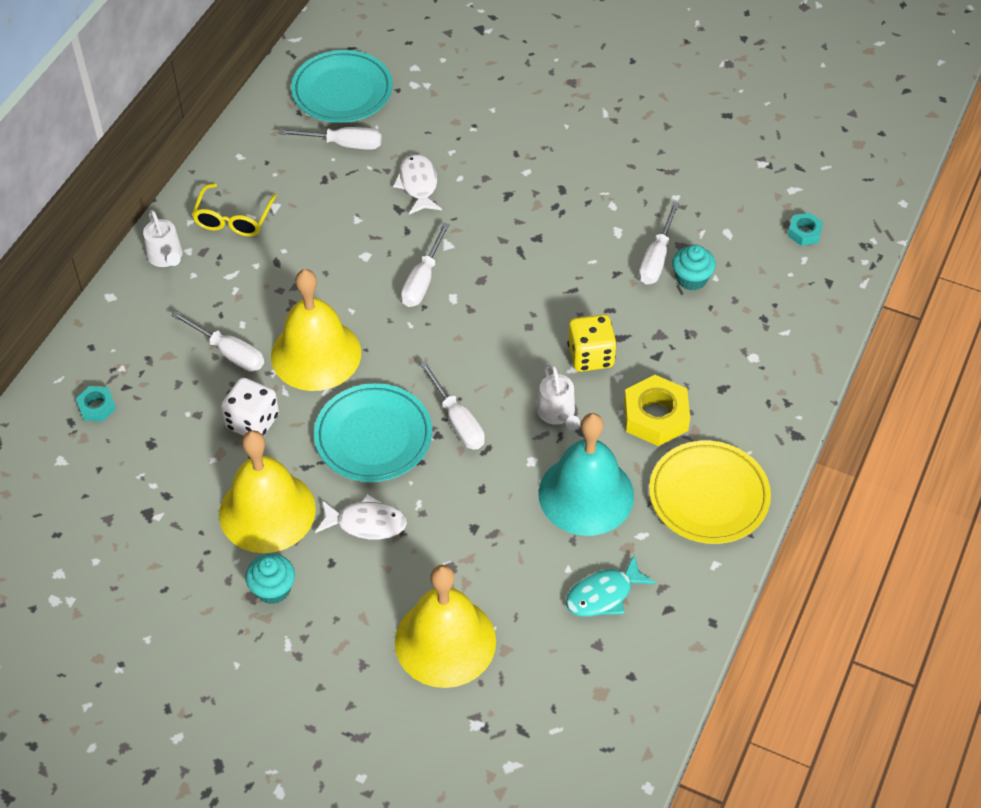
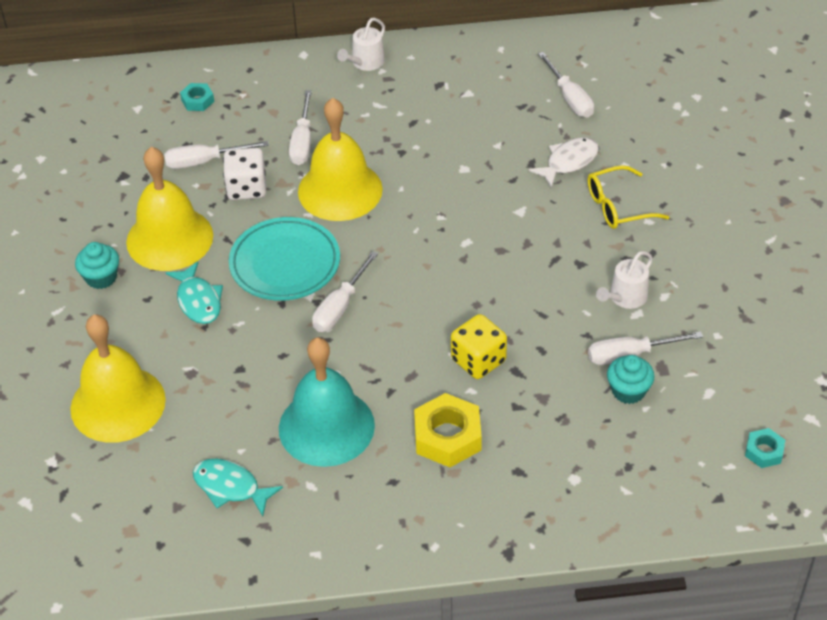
camera: 60 degrees right, 5 degrees down
(233, 218) = (435, 78): yellow glasses -> yellow glasses (618, 206)
(342, 91) = (626, 69): turquoise plate -> none
(366, 523) = (198, 301): white fish -> turquoise fish
(422, 280) = (468, 215): white screwdriver -> white screwdriver (204, 161)
(557, 413) = (398, 367): white watering can -> white watering can (625, 297)
(708, 496) = (388, 515): yellow plate -> none

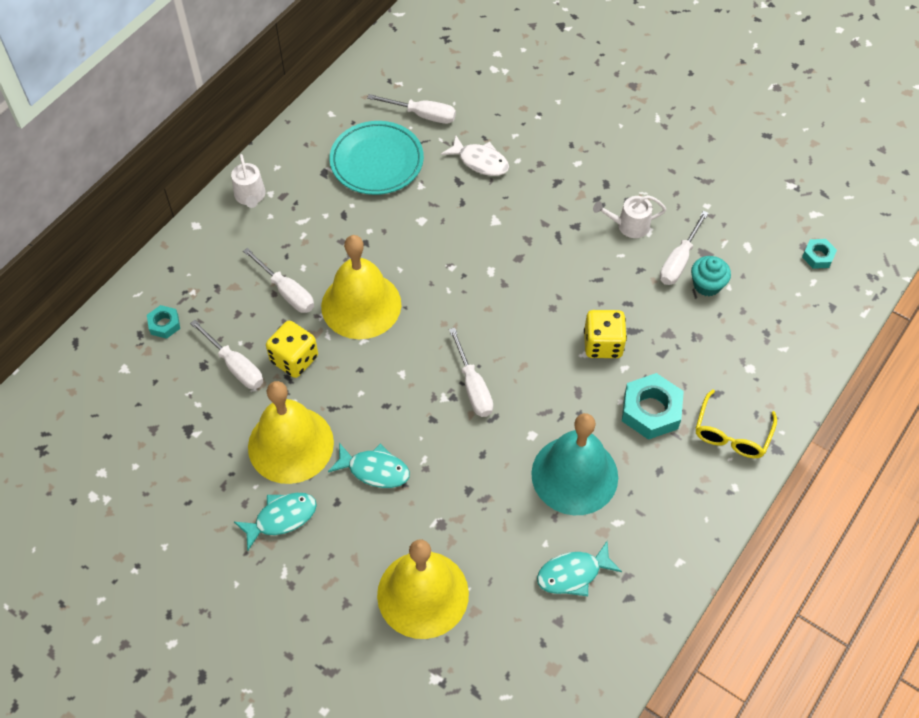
camera: 50 degrees left, 10 degrees up
(101, 277) = (281, 518): turquoise cupcake -> turquoise fish
(204, 161) = (235, 366): white screwdriver -> white screwdriver turned 75 degrees counterclockwise
(247, 188) = (294, 359): white dice -> yellow dice
(285, 263) = (396, 390): turquoise plate -> turquoise plate (377, 162)
(447, 436) = (651, 410): yellow nut -> turquoise nut
(568, 162) = (480, 161): white fish -> white fish turned 120 degrees clockwise
(618, 206) = (548, 167): yellow glasses -> yellow glasses (732, 433)
(625, 297) = (629, 225): white watering can -> white watering can turned 90 degrees clockwise

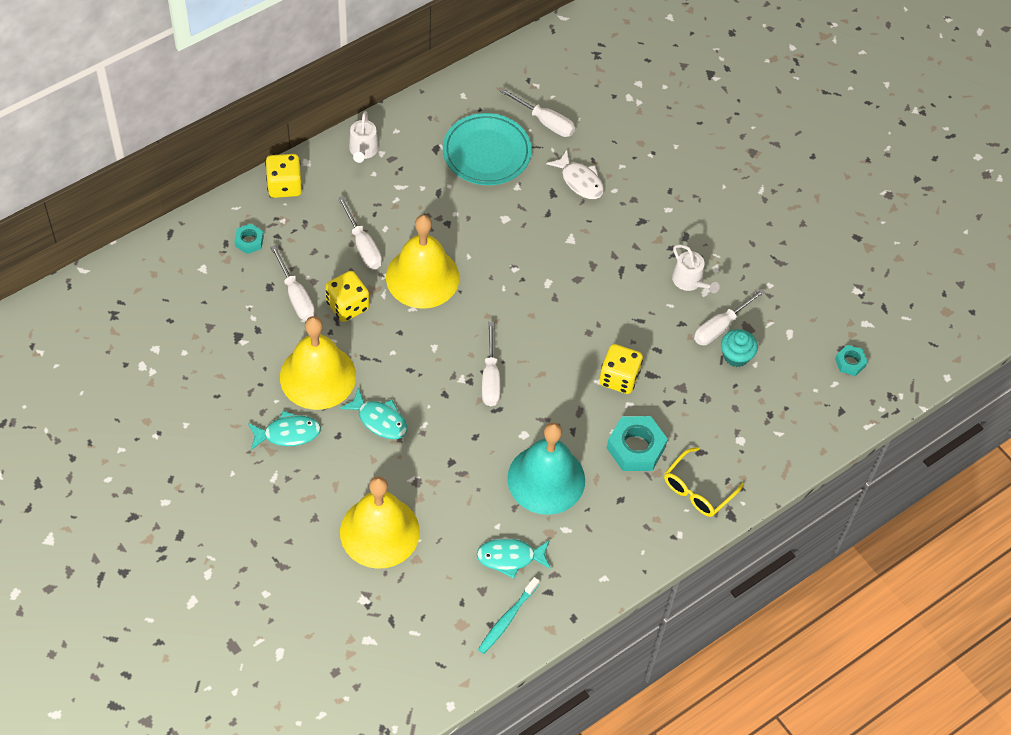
camera: 15 degrees right, 0 degrees up
(181, 256) = (284, 186): none -> yellow dice
(598, 644) = (507, 619): none -> turquoise toothbrush
(629, 225) = (689, 281): white watering can -> white watering can turned 135 degrees counterclockwise

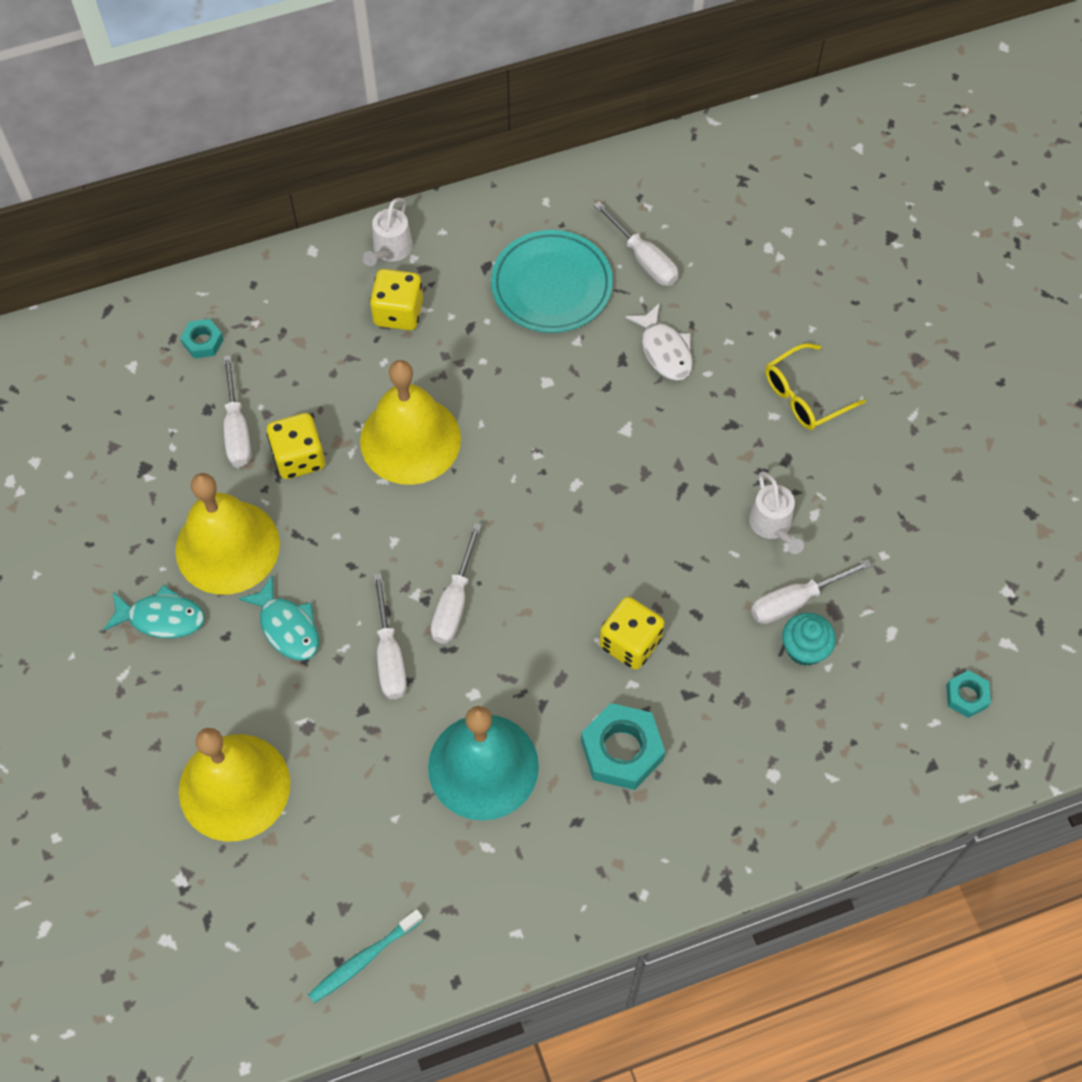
camera: 20 degrees right, 5 degrees up
(284, 186) = (273, 276): yellow dice -> yellow dice (398, 312)
(363, 245) = (347, 379): white screwdriver -> white screwdriver (389, 655)
(510, 557) = (397, 869): turquoise fish -> none
(698, 489) = (690, 833): yellow glasses -> yellow glasses (805, 395)

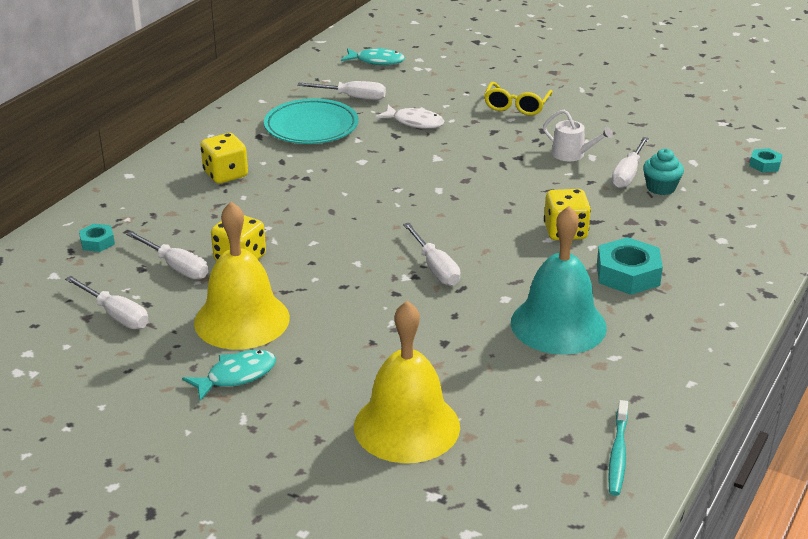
camera: 40 degrees left, 30 degrees down
(287, 627) = (337, 333): turquoise fish -> turquoise fish (376, 61)
(389, 655) = (427, 310): white screwdriver -> white screwdriver (116, 315)
(390, 249) = (184, 154): white watering can -> none
(410, 439) = (307, 218): yellow bell -> none

